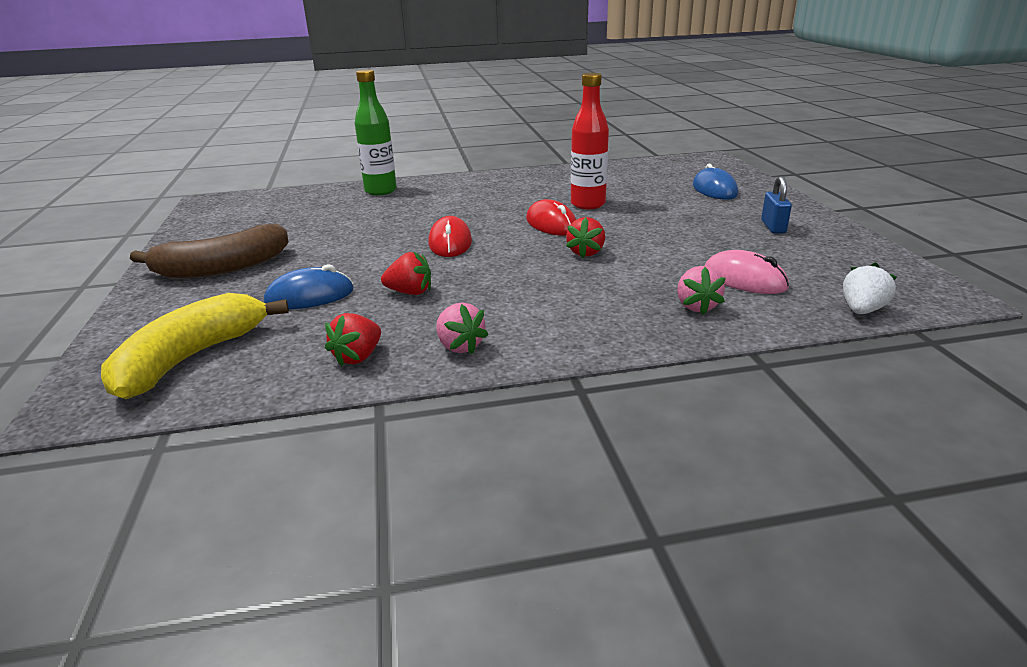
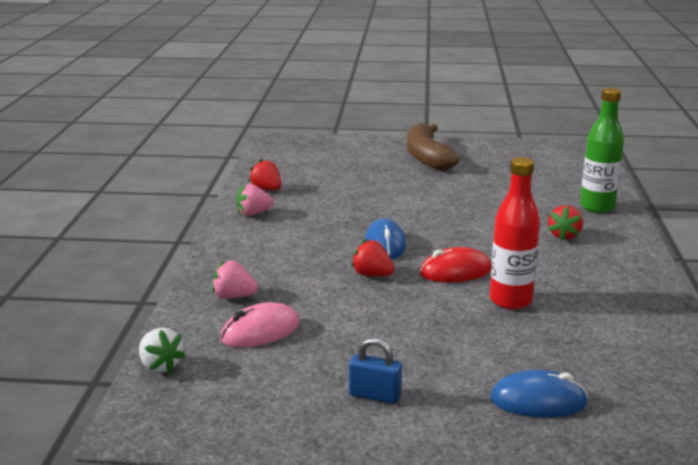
camera: 105 degrees right, 5 degrees down
(191, 358) = (302, 156): yellow banana -> none
(310, 296) = (360, 179): blue mouse -> blue mouse (385, 244)
(410, 292) = (343, 206): red strawberry -> red strawberry (564, 235)
(450, 243) = (432, 225): red mouse -> none

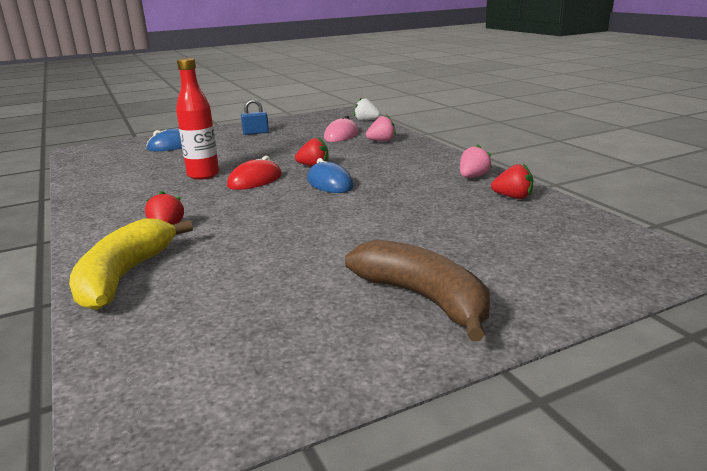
camera: 150 degrees right, 0 degrees up
(597, 207) = (125, 276): green bottle -> yellow banana

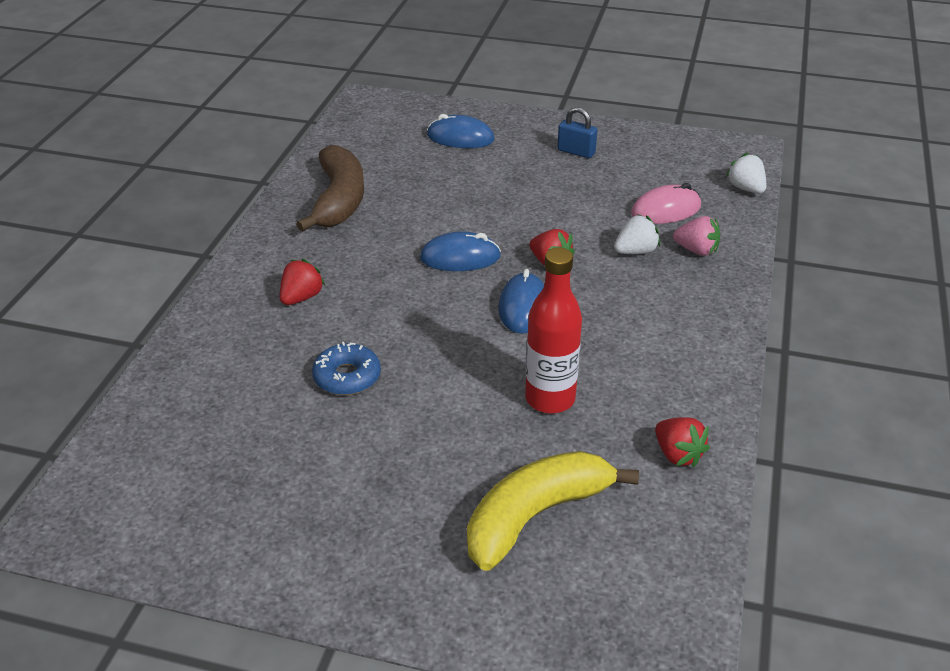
camera: 40 degrees right, 15 degrees up
(125, 276) = (211, 347): yellow banana -> yellow banana (535, 516)
(203, 175) = (425, 218): red bottle -> red bottle (550, 399)
(255, 180) = (460, 257): red mouse -> blue mouse
(267, 246) = (347, 377): none -> blue donut
(352, 150) = (635, 251): none -> white strawberry
(423, 298) = (375, 532): brown banana -> brown banana (339, 200)
(473, 177) = (692, 390): pink strawberry -> none

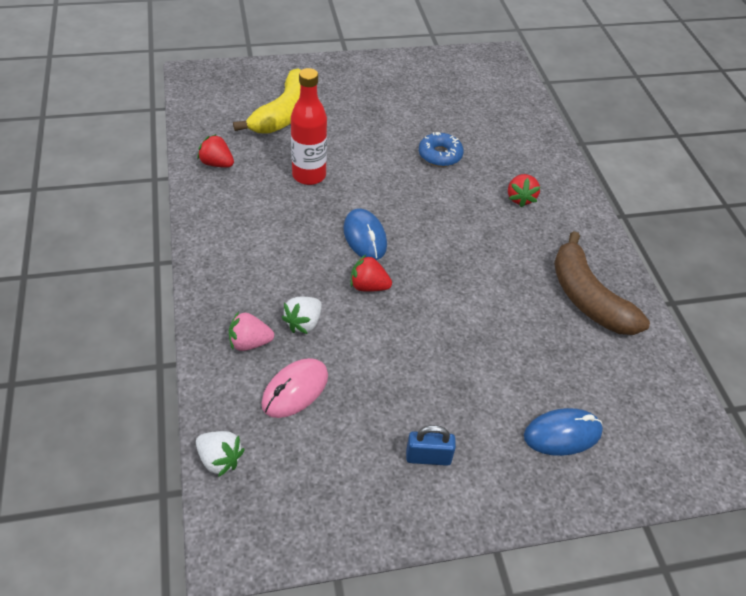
camera: 150 degrees right, 10 degrees up
(460, 257) = (442, 268): blue mouse -> none

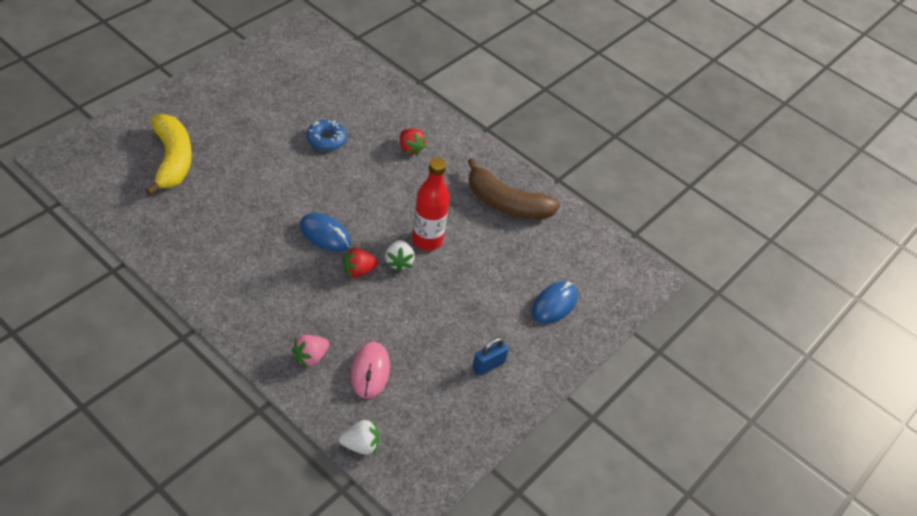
camera: 40 degrees left, 0 degrees up
(217, 164) = (156, 231): red strawberry -> none
(303, 323) = (336, 322): white strawberry -> white strawberry (399, 262)
(309, 175) = (240, 205): red bottle -> red bottle (427, 240)

